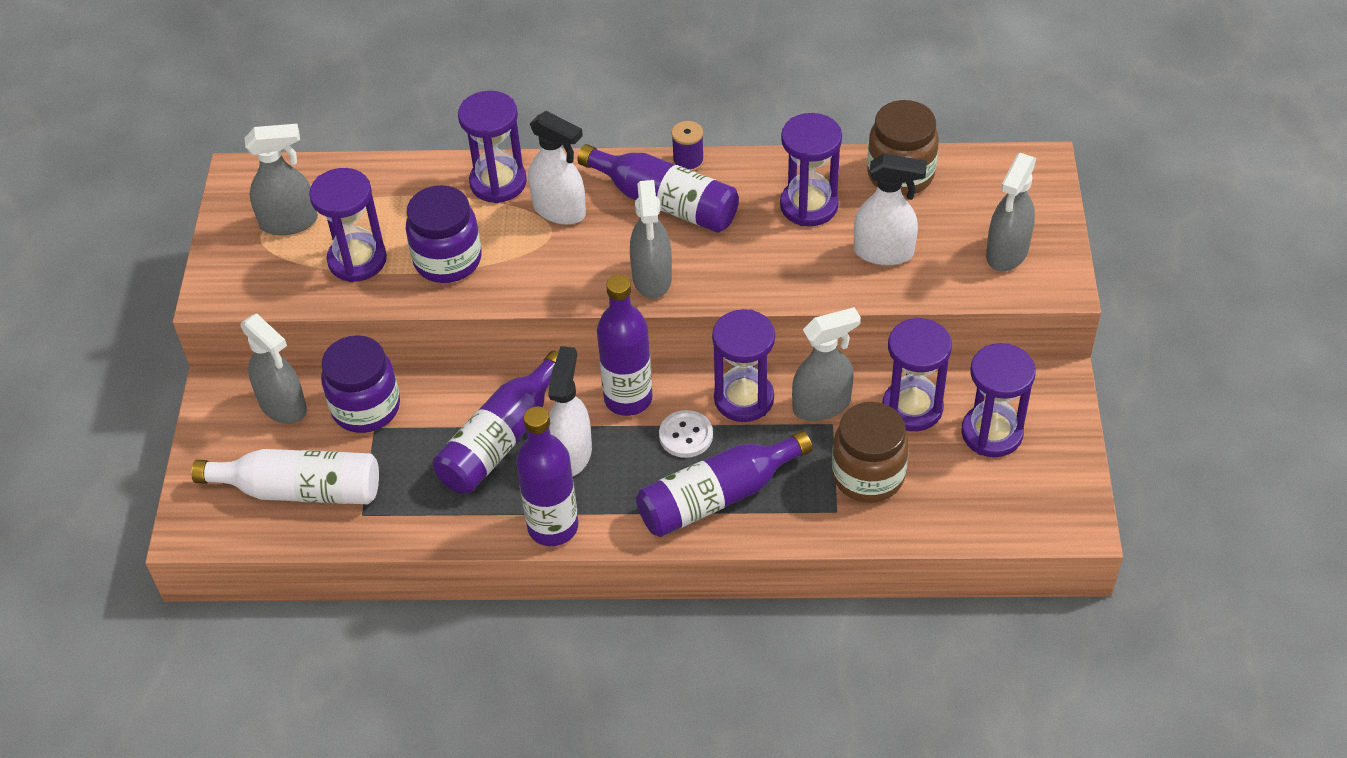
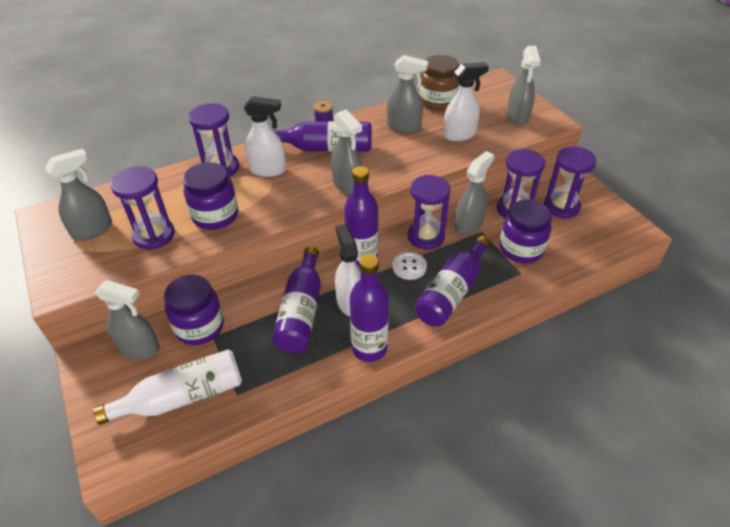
camera: 30 degrees left, 5 degrees down
(809, 206) = (404, 127): purple hourglass -> grey spray bottle
(868, 475) = (521, 249): brown jar -> purple jar

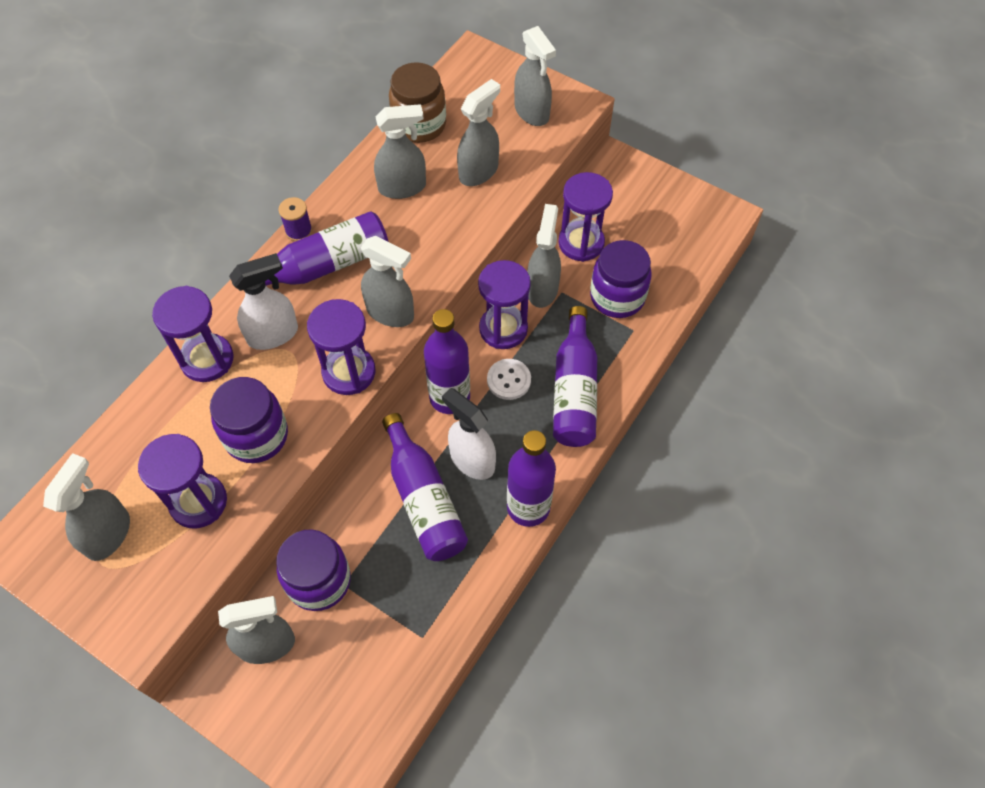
camera: 30 degrees left, 15 degrees up
(182, 397) = (364, 673): white bottle -> none
(459, 135) = (479, 171): white spray bottle -> grey spray bottle
(561, 207) = (630, 215): purple hourglass -> purple hourglass (349, 372)

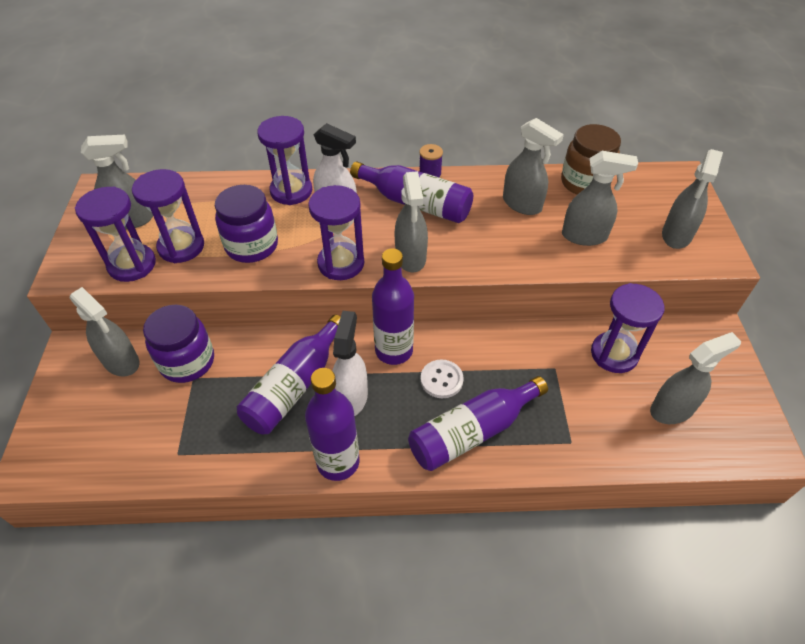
camera: 55 degrees right, 10 degrees down
(503, 329) = (483, 349): purple hourglass -> purple hourglass (132, 265)
(542, 289) = (544, 353): grey spray bottle -> grey spray bottle (672, 409)
(617, 297) = (591, 410): purple jar -> none

